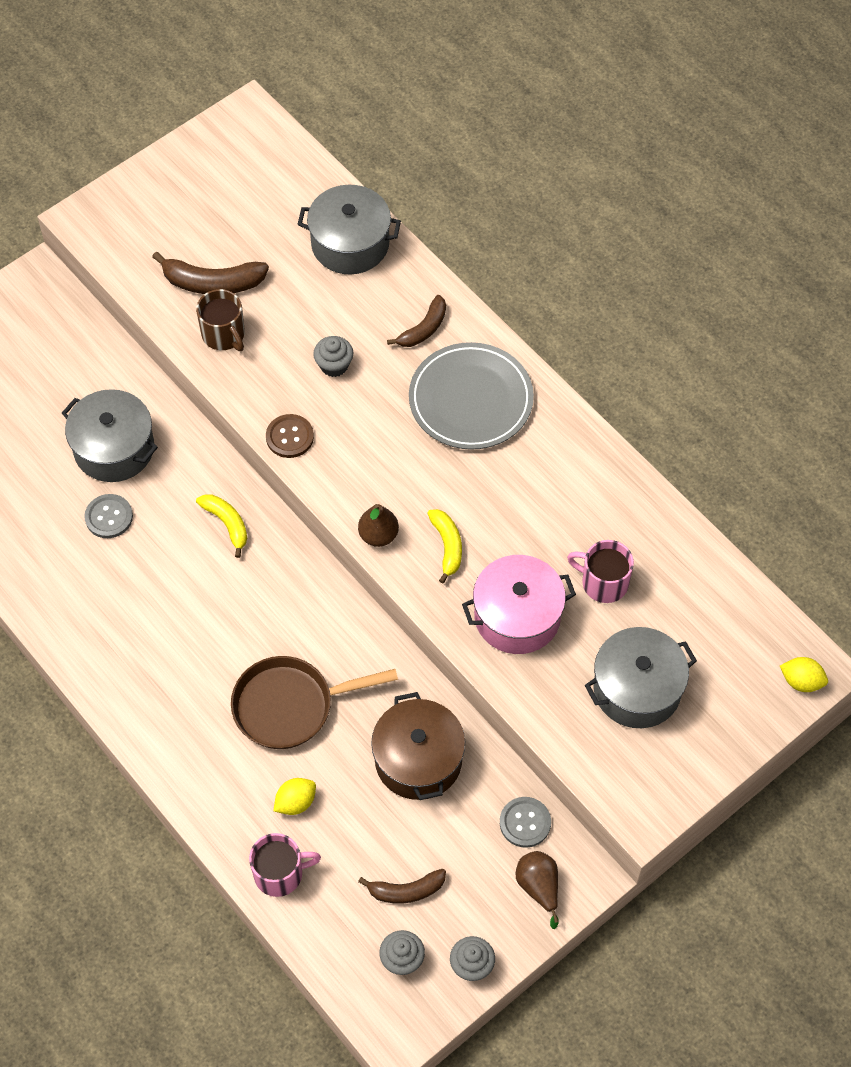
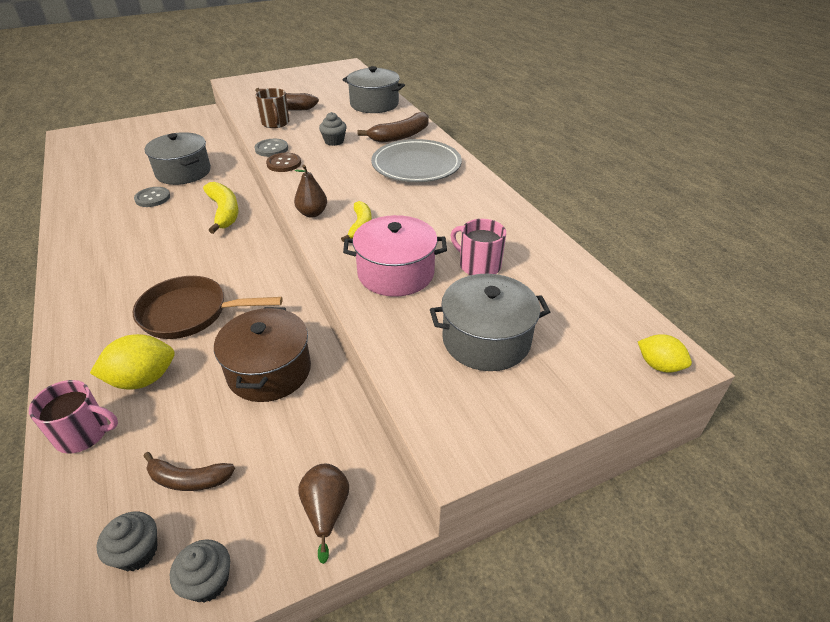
camera: 15 degrees right, 20 degrees down
(227, 524) = (224, 212): yellow banana -> yellow banana, size x1.52
(295, 802) = (143, 379): yellow lemon -> yellow lemon, size x1.60
(423, 329) = (400, 136): brown banana -> brown banana, size x1.52
(525, 823) = (341, 444): grey button -> grey button (271, 149)

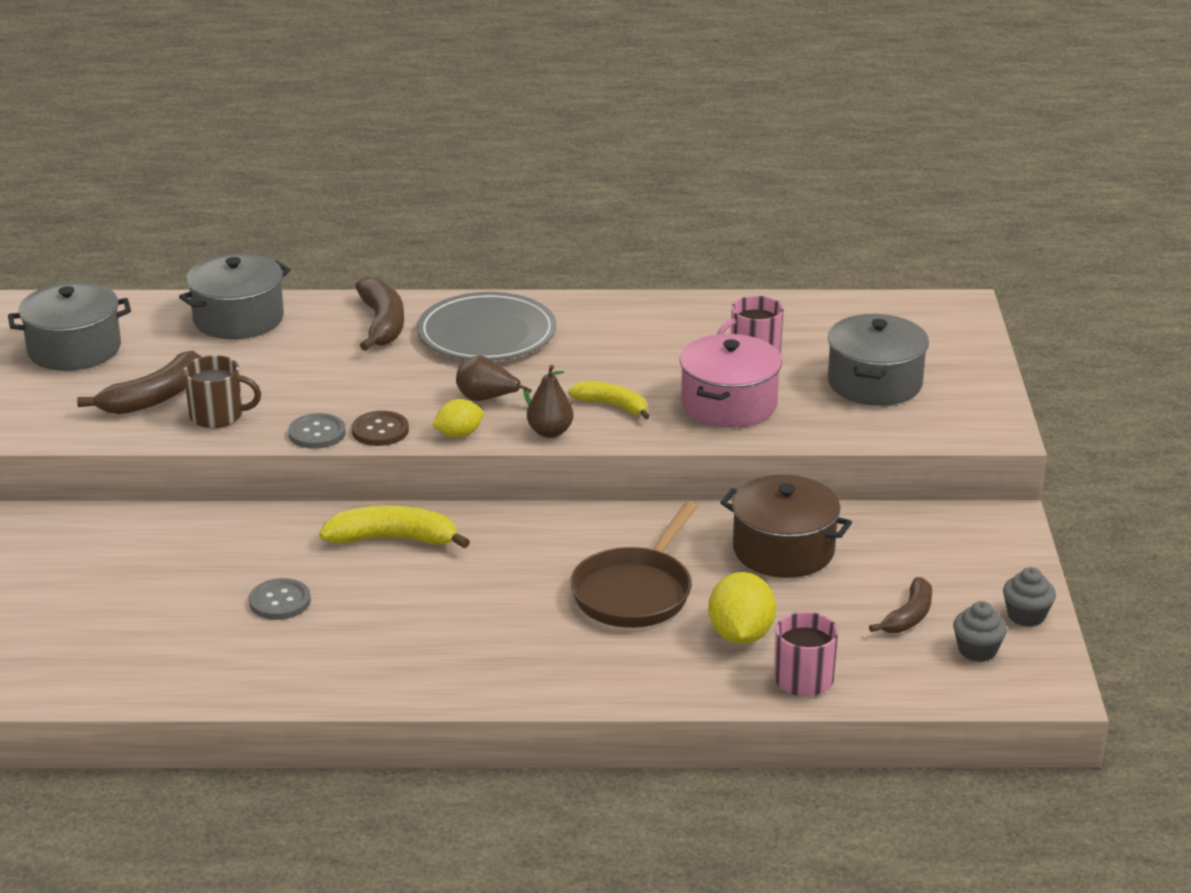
camera: 65 degrees left, 10 degrees down
(183, 172) = (211, 564): grey pot -> grey pot (74, 349)
(326, 511) = (988, 547): brown pear -> brown pear (487, 399)
(334, 141) = (345, 378): grey cupcake -> none
(659, 365) = (962, 315): yellow lemon -> yellow lemon (459, 435)

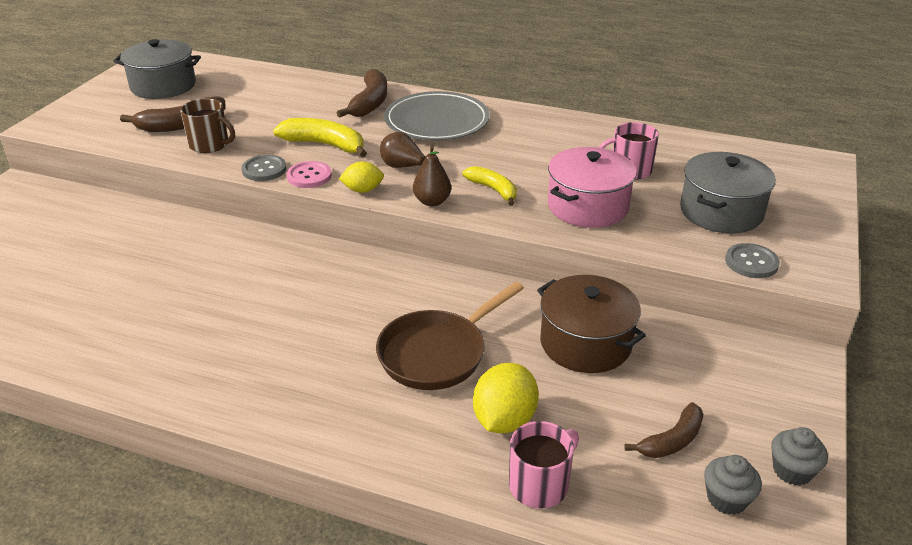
camera: 20 degrees right, 5 degrees up
(238, 319) = (280, 84): grey pot -> none
(280, 601) = (164, 295): grey button -> grey button (751, 262)
(380, 430) = (309, 176): brown button -> pink button
(393, 539) = (283, 262): yellow banana -> yellow banana (325, 145)

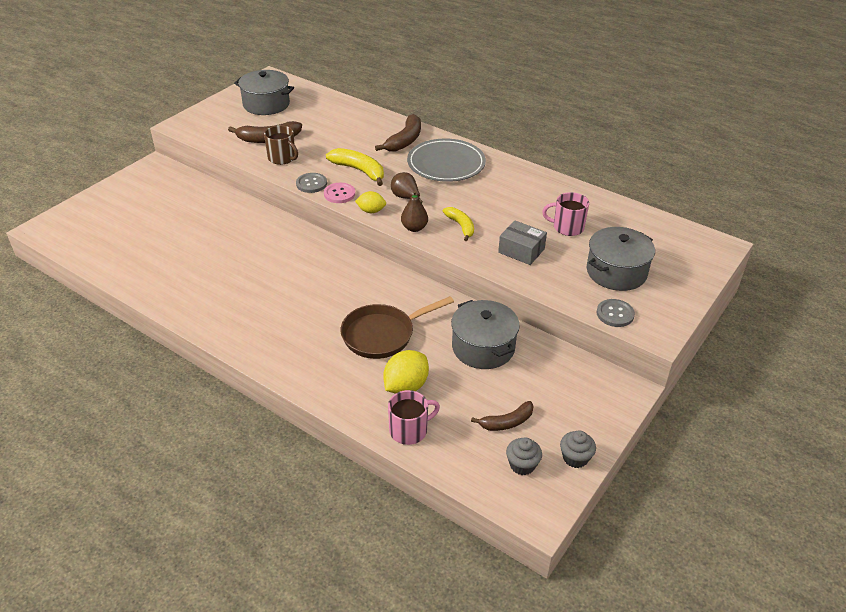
camera: 15 degrees right, 5 degrees up
(585, 343) = (483, 347): brown pot -> grey pot
(588, 206) = (521, 251): pink pot -> grey box

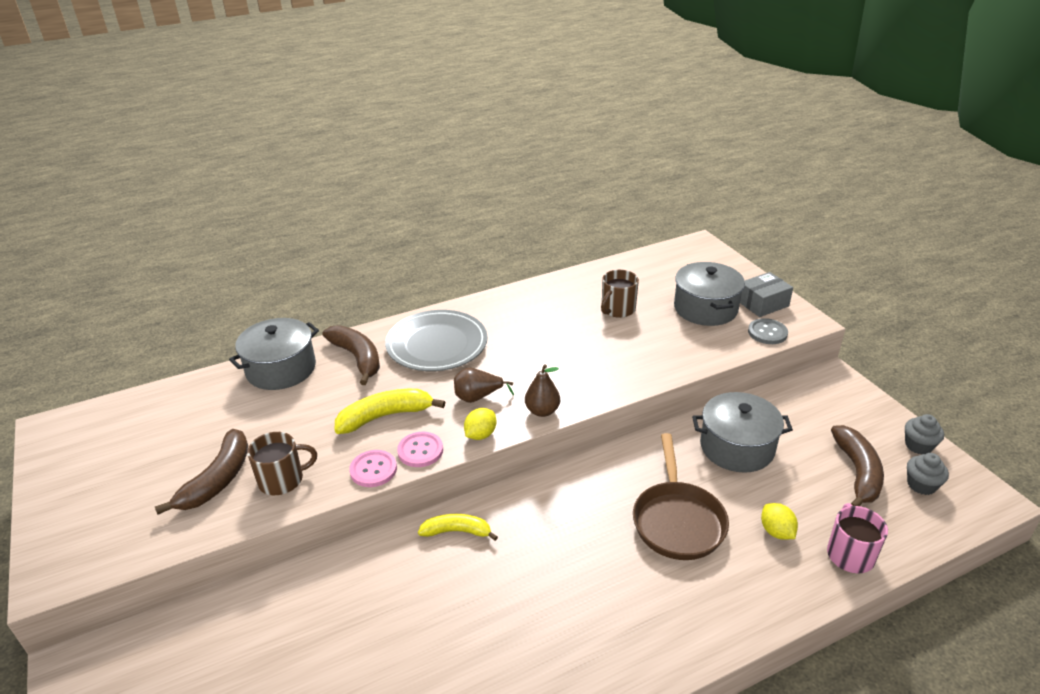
camera: 60 degrees left, 5 degrees down
(266, 104) = (122, 454): grey pot -> grey pot (281, 369)
(311, 184) = (373, 470): grey button -> pink button
(406, 386) = (776, 532): yellow lemon -> yellow lemon, size x0.63
(461, 226) = (565, 375): yellow banana -> yellow banana (457, 531)
(507, 422) = (857, 473): brown banana -> brown banana, size x1.52
(521, 251) = (636, 351): grey box -> grey box (762, 303)
(567, 227) = (617, 309): pink mug -> brown mug

